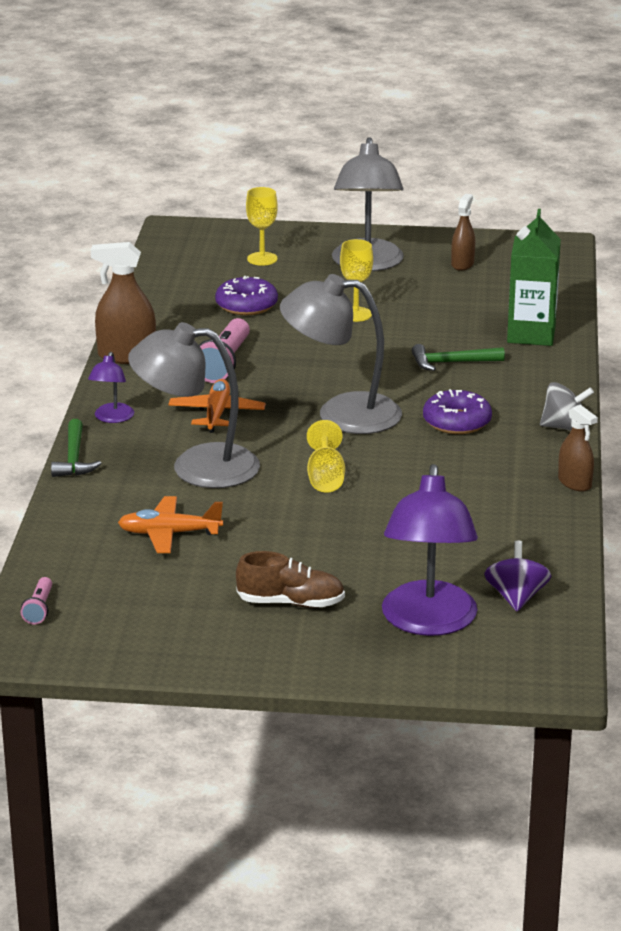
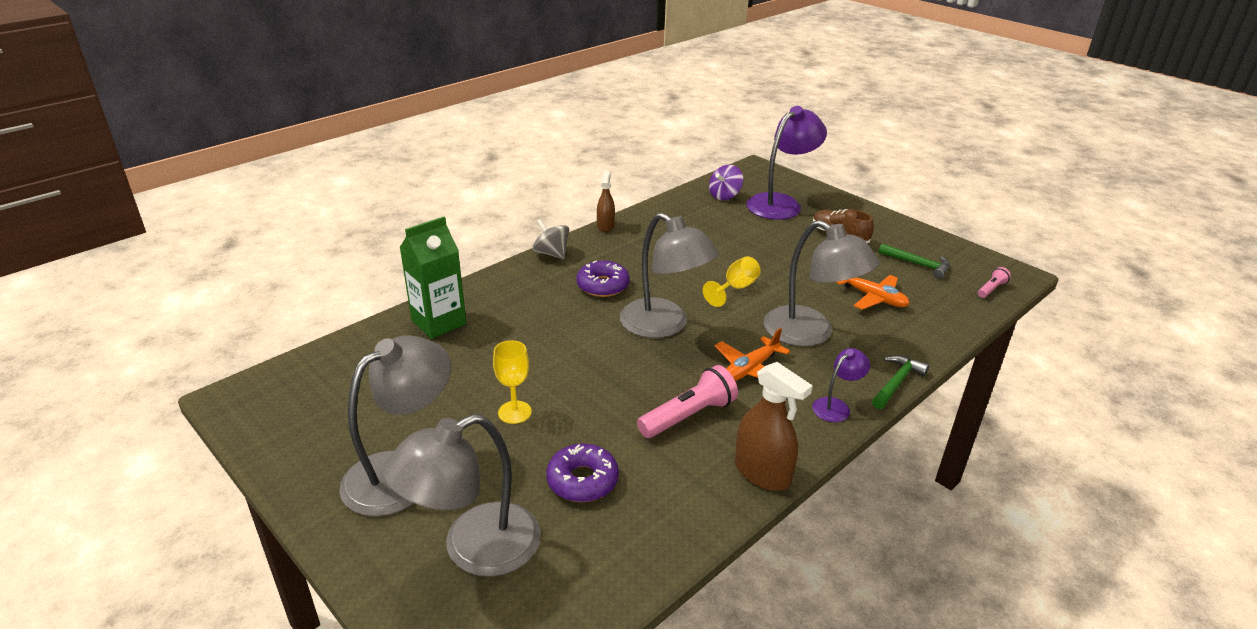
camera: 140 degrees left, 5 degrees up
(262, 259) = (474, 548): yellow goblet -> grey lamp
(451, 363) = (530, 328): green hammer -> green hammer (918, 264)
(462, 264) = (338, 421): brown spray bottle -> none

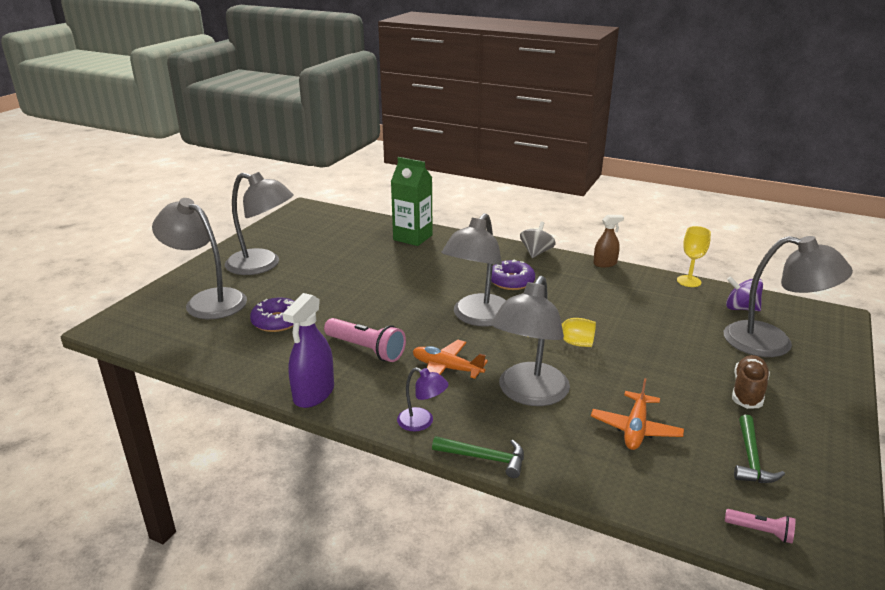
camera: 70 degrees right, 5 degrees down
(514, 412) = (334, 284): yellow goblet -> yellow goblet (689, 281)
(762, 473) = (314, 393): brown spray bottle -> purple spray bottle
(781, 203) = (772, 343): purple lamp -> grey lamp

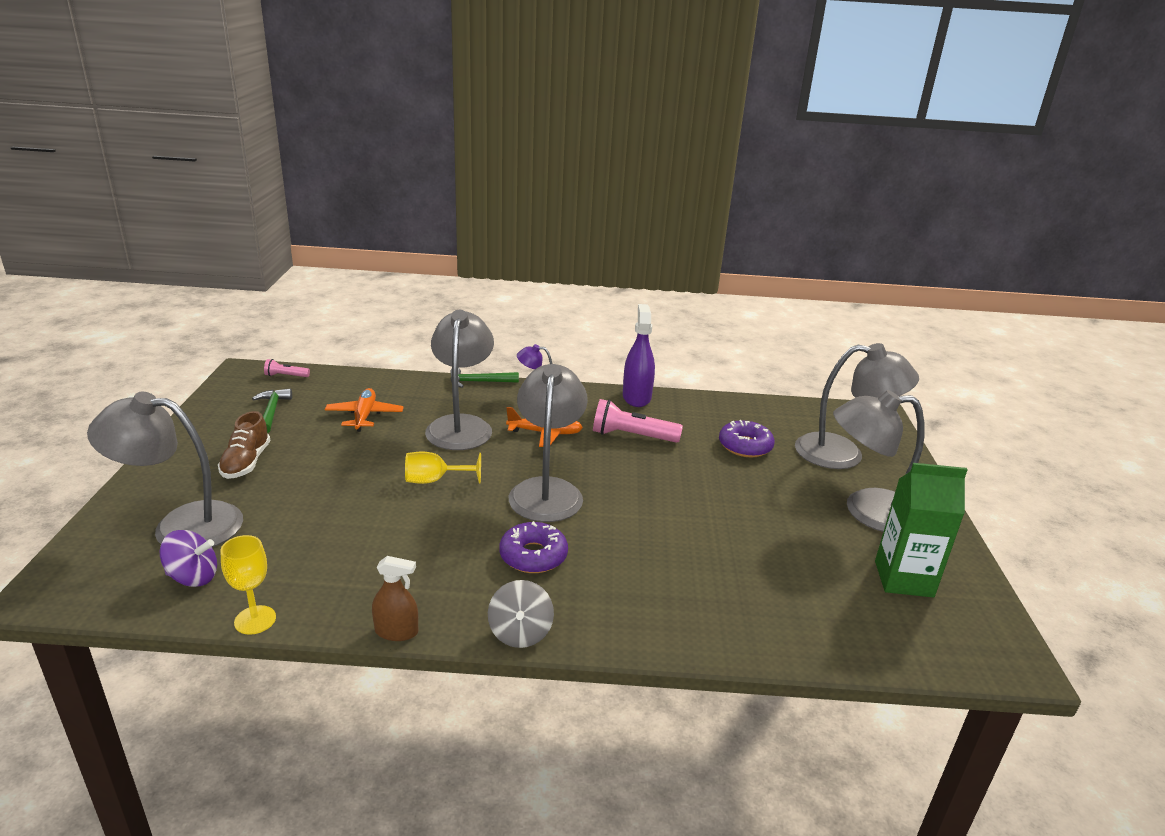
camera: 155 degrees right, 0 degrees up
(412, 237) = (743, 620): green carton -> green carton (903, 579)
(605, 264) = (396, 631): brown spray bottle -> brown spray bottle turned 135 degrees counterclockwise

